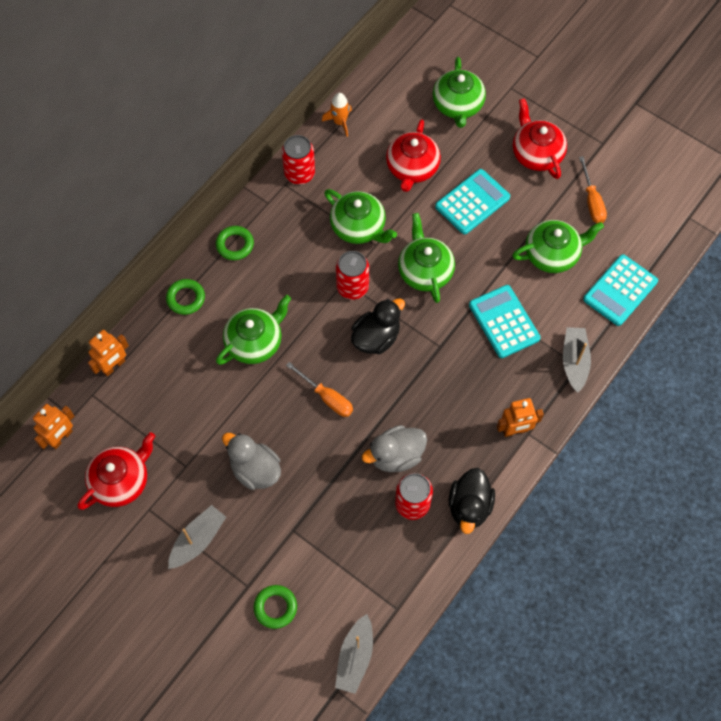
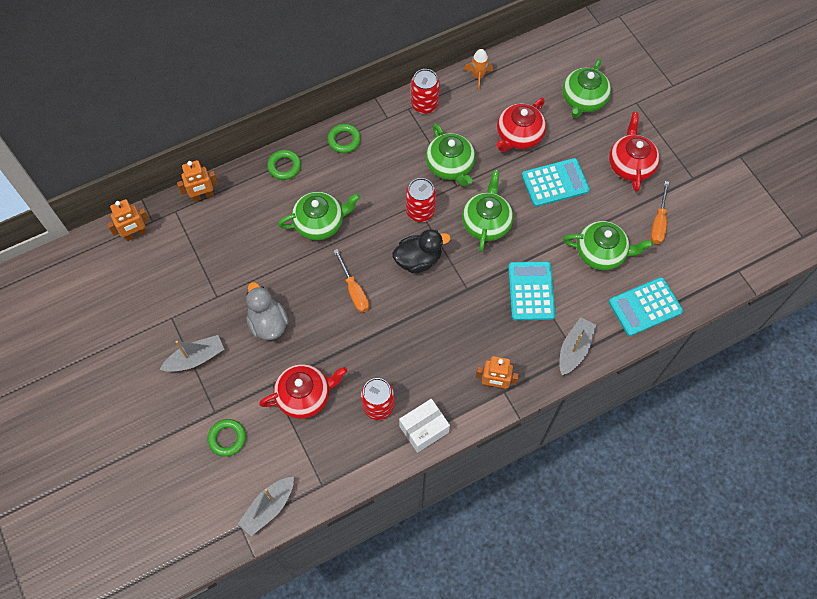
camera: 25 degrees right, 0 degrees up
(121, 480) = (162, 286): red teapot -> red teapot (305, 395)
(396, 456) = (385, 361): grey duck -> none
(469, 506) = (424, 429): black duck -> white box

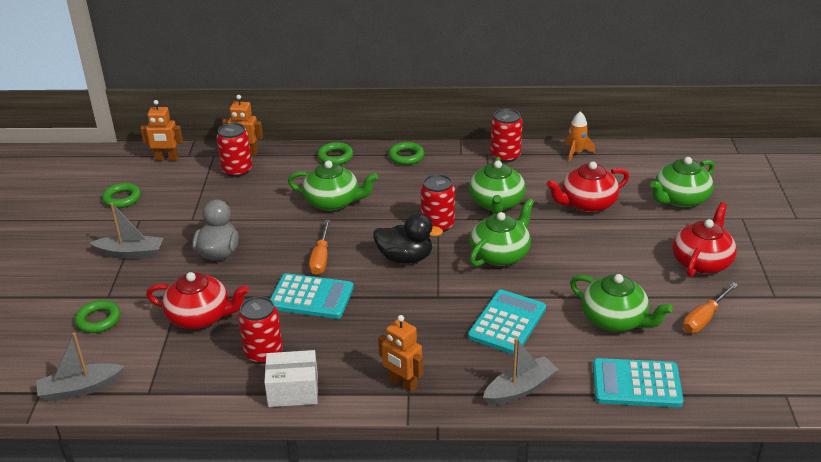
camera: 30 degrees right, 30 degrees down
(135, 301) = (122, 199): none -> green ring
(211, 220) = (237, 170): none -> red can
(555, 183) = (601, 249): turquoise calculator -> turquoise calculator (311, 297)

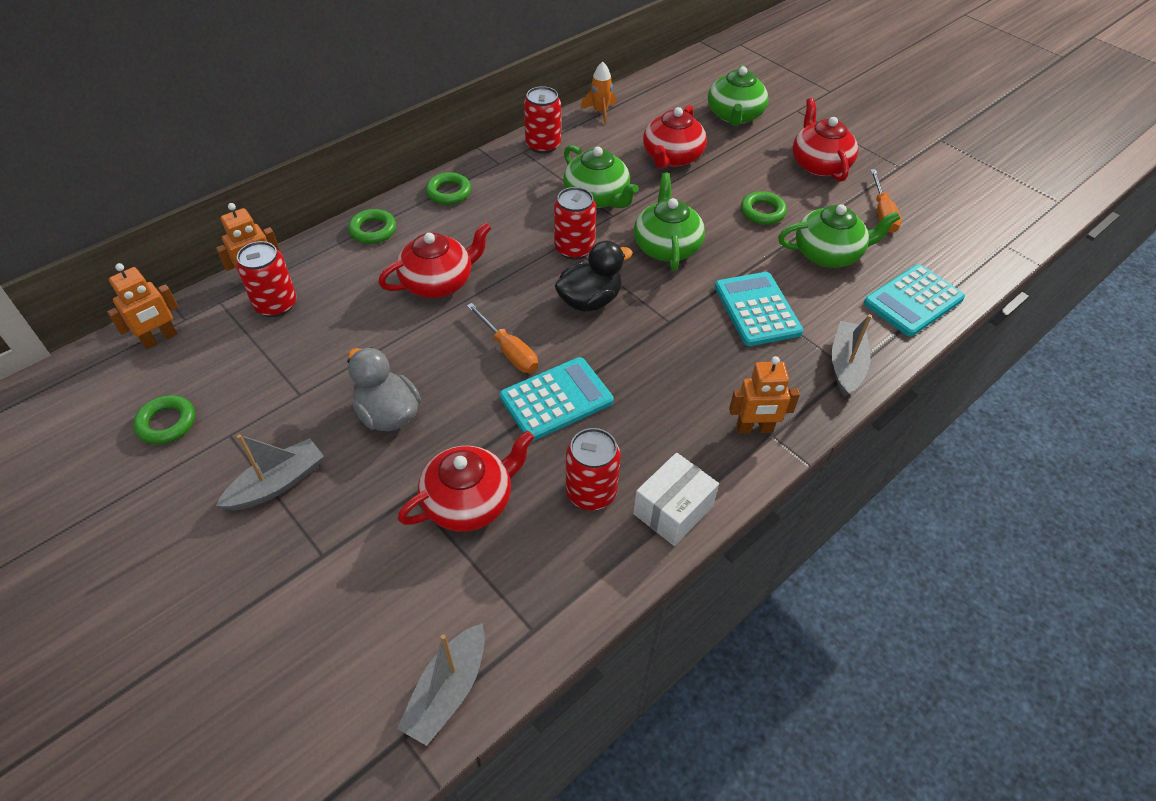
camera: 45 degrees left, 15 degrees up
(98, 320) = (351, 592): green ring -> green ring (762, 212)
(333, 202) = (438, 282): green teapot -> red teapot

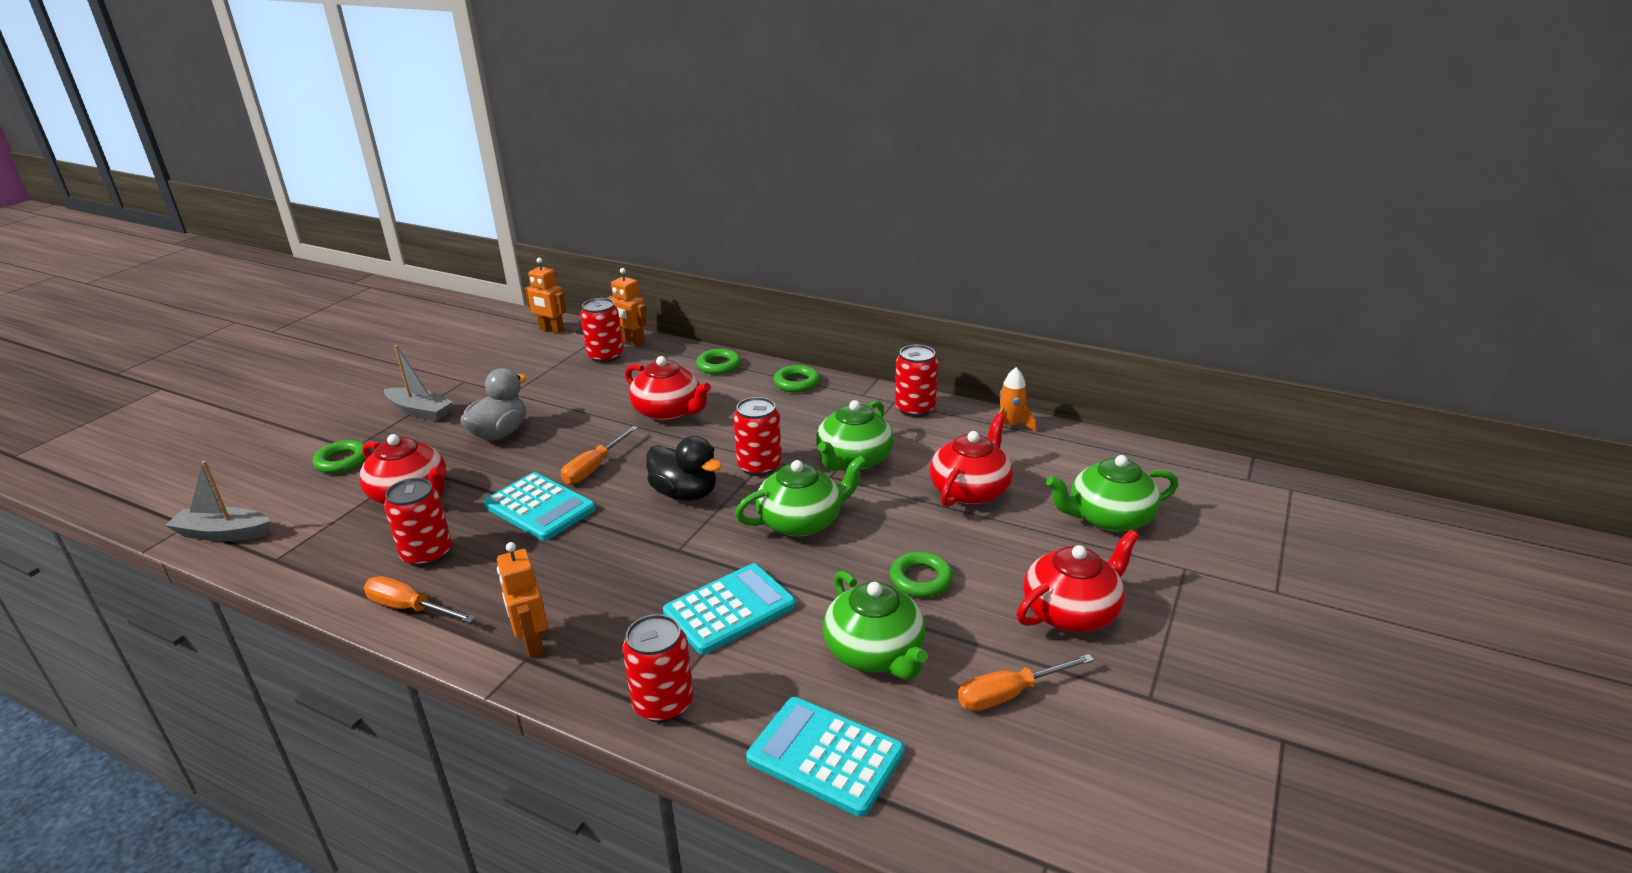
camera: 70 degrees right, 20 degrees down
(167, 423) = (470, 357): green ring -> green ring (342, 461)
(672, 157) = (970, 490): red teapot -> red teapot turned 120 degrees clockwise
(673, 510) = (409, 608): white box -> orange screwdriver
(846, 365) = (663, 703): grey boat -> red can

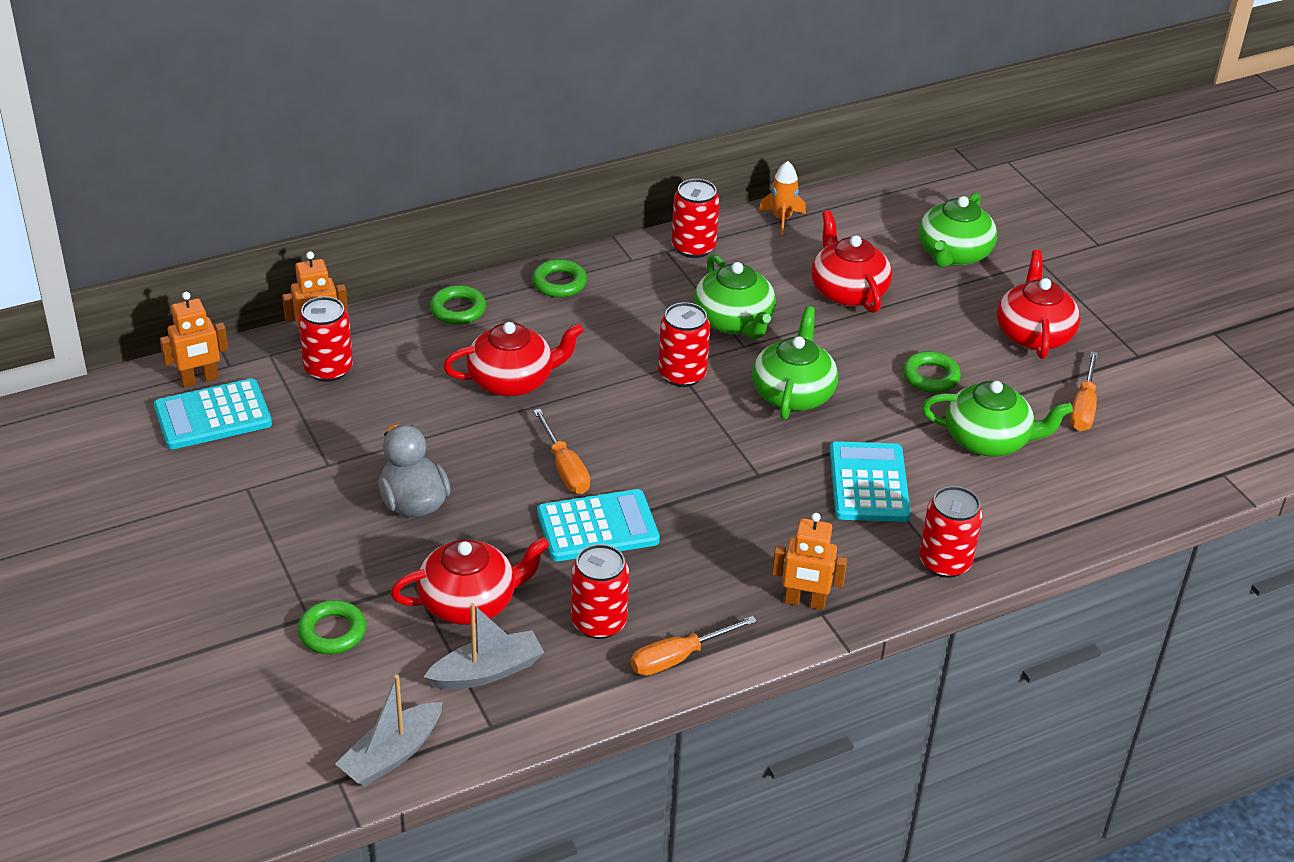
camera: 55 degrees left, 10 degrees up
(420, 411) = (283, 543): grey boat -> grey boat (487, 672)
(685, 493) = (677, 434): black duck -> none
(825, 756) = (1065, 512): turquoise calculator -> turquoise calculator (213, 416)

